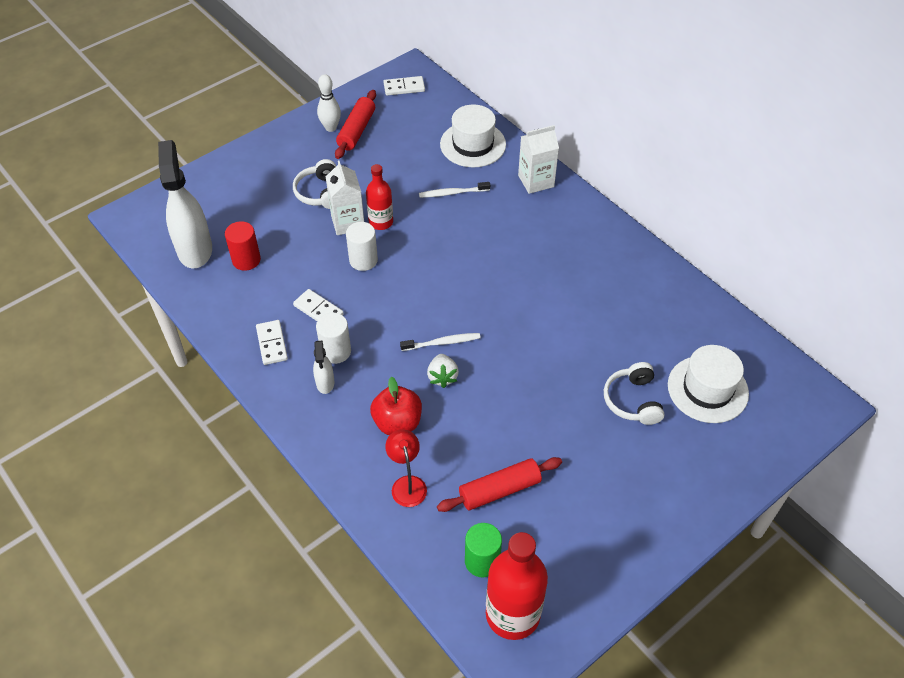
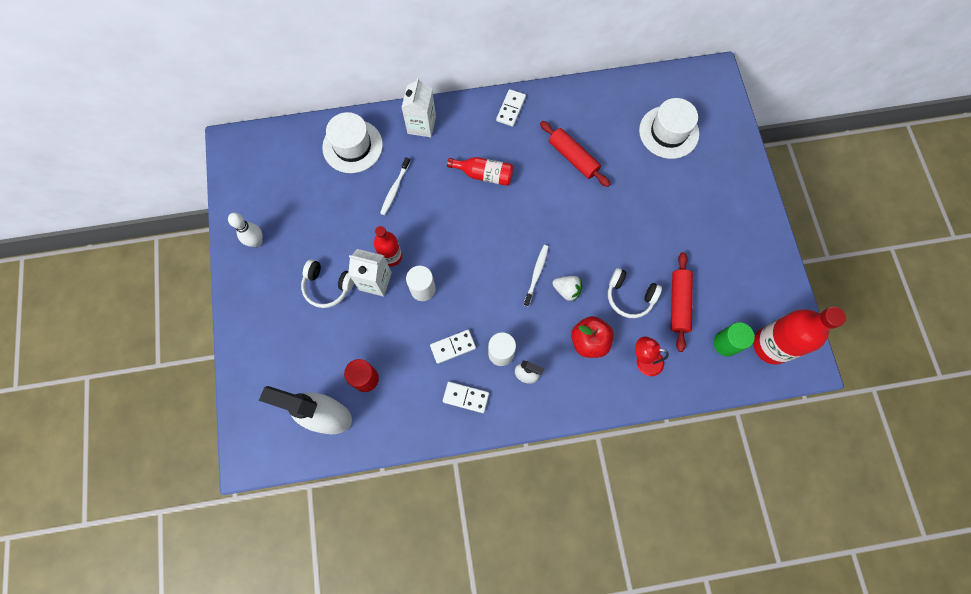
camera: 60 degrees left, 20 degrees up
(356, 130) = (275, 223): red rolling pin -> red rolling pin (573, 158)
(404, 87) = (249, 161): white domino -> white domino (511, 109)
(521, 251) = (484, 175): none -> red bottle
(633, 400) = (653, 181): white headphones -> white headphones (629, 296)

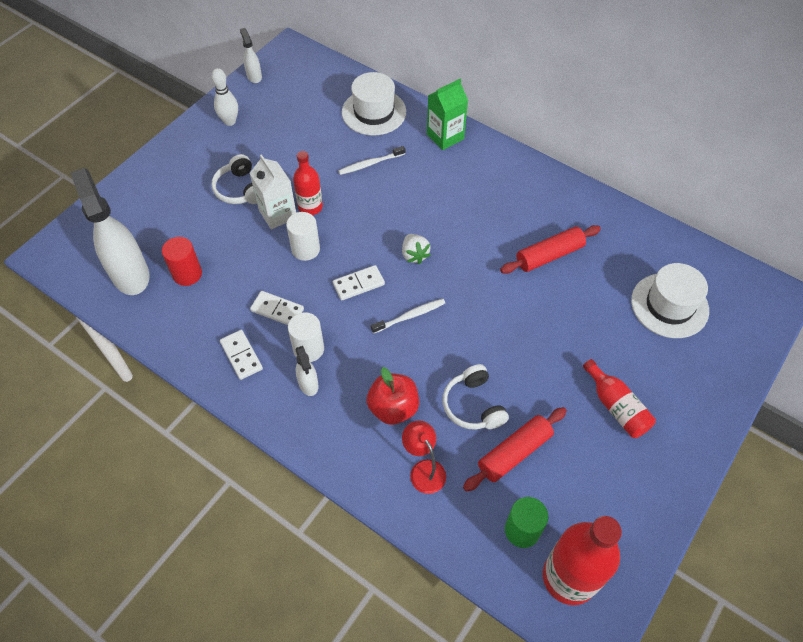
camera: 45 degrees right, 15 degrees down
(231, 190) = (254, 76): none -> white spray bottle
(421, 125) = (445, 136): white carton -> green carton
(484, 175) = (454, 208): red bottle -> red bottle (616, 407)
(511, 109) = (535, 179): white domino -> white domino (358, 284)
(567, 290) = (421, 351): white strawberry -> white strawberry (414, 255)
(573, 158) = (549, 255): red rolling pin -> red rolling pin turned 60 degrees clockwise

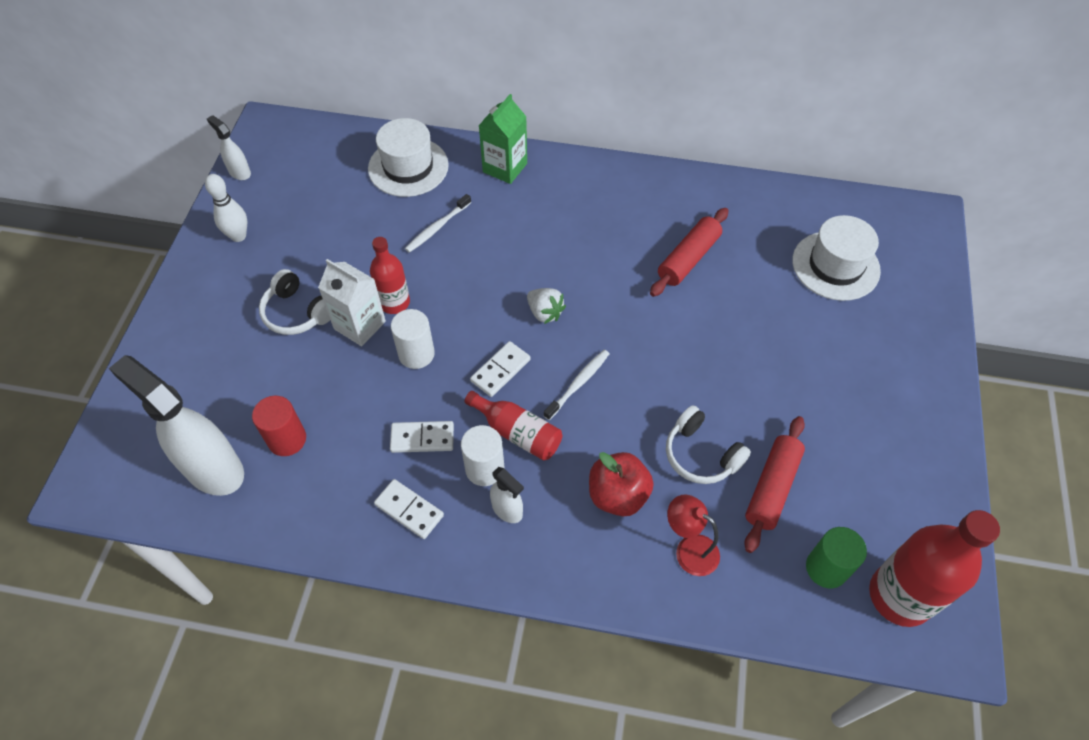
camera: 25 degrees left, 0 degrees up
(616, 407) = (844, 393): red bottle -> red bottle (517, 433)

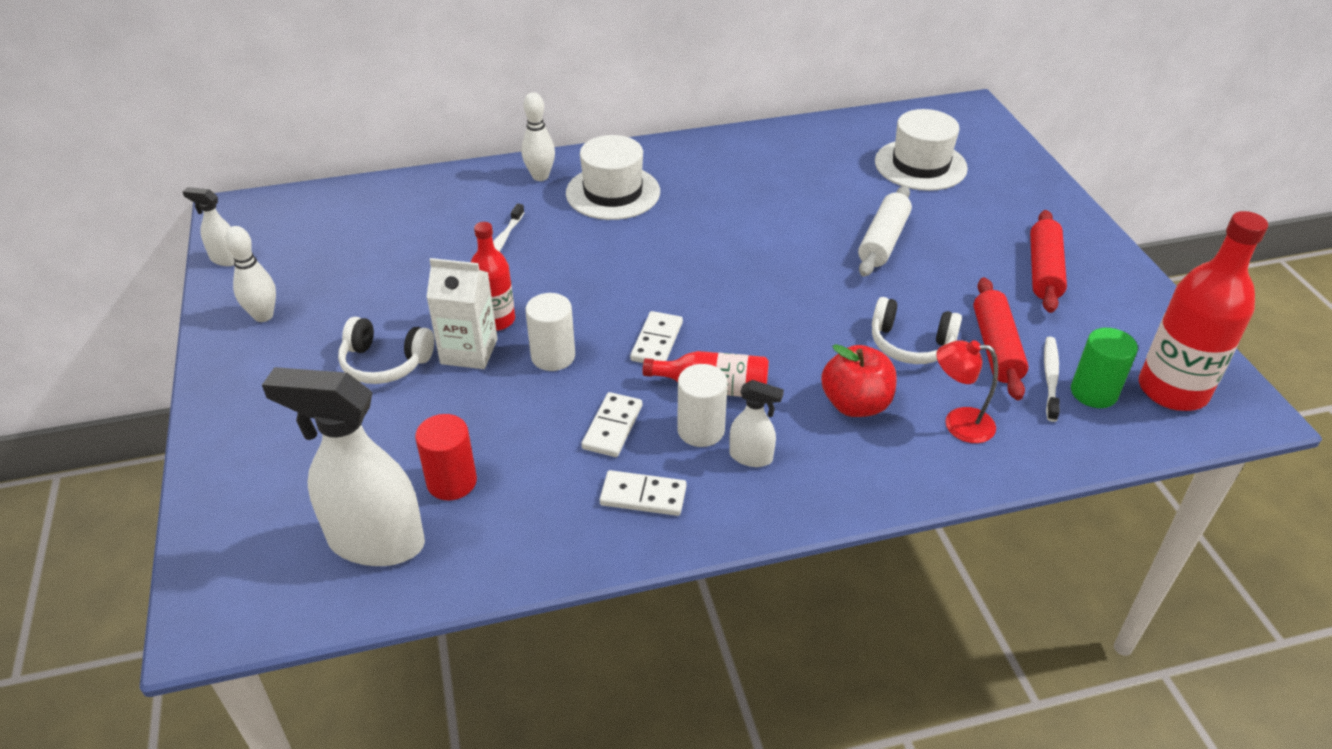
camera: 25 degrees left, 15 degrees down
(408, 167) = (431, 203): white hat -> white hat (613, 192)
(422, 438) = (612, 427): white domino -> white domino turned 45 degrees counterclockwise
(505, 168) = (540, 176): green carton -> white bowling pin
(545, 313) = (669, 280): white strawberry -> none
(578, 384) = (746, 327): white toothbrush -> white toothbrush (1050, 378)
(688, 258) = (781, 197): red rolling pin -> red rolling pin (1043, 271)
(747, 338) = (883, 241): none -> white rolling pin

